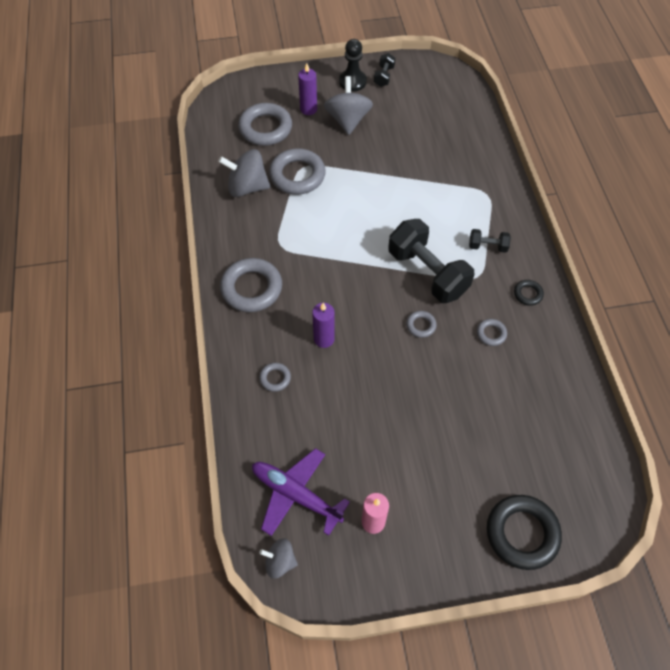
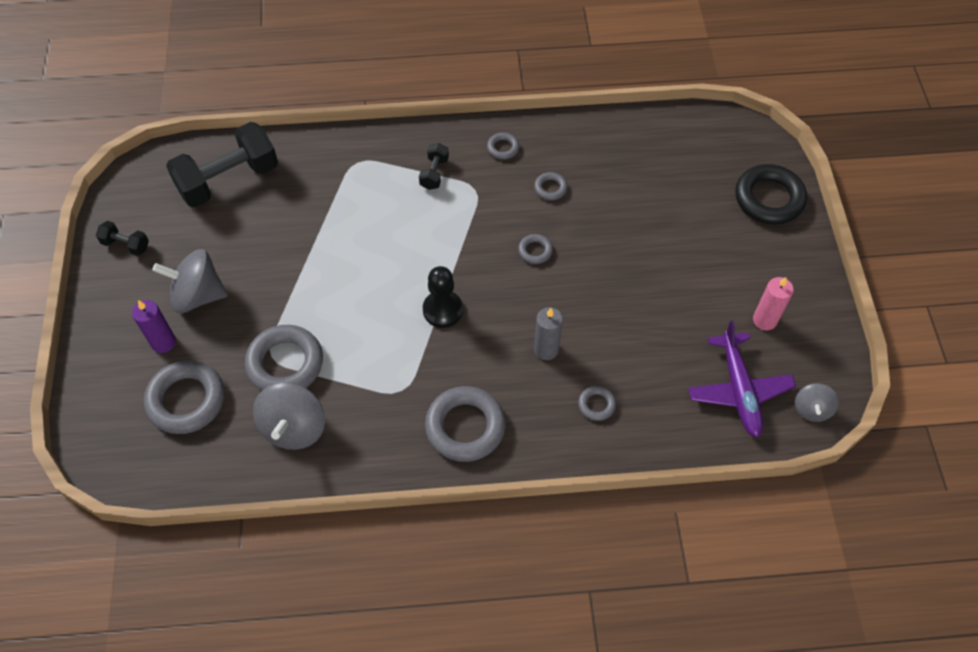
camera: 85 degrees left, 0 degrees up
(296, 495) = (738, 390): purple plane -> purple plane turned 45 degrees counterclockwise
(324, 339) = (546, 349): purple candle -> grey candle
(352, 81) = (124, 283): black pawn -> black pawn (442, 310)
(427, 273) = (464, 235): black dumbbell -> black dumbbell (229, 180)
(528, 294) = (503, 148): black ring -> grey ring

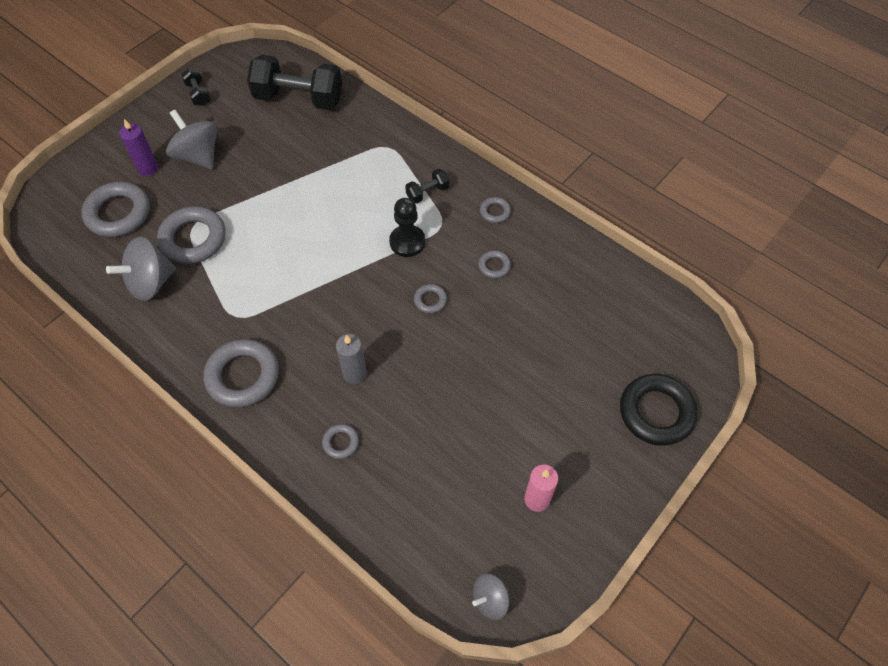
camera: 45 degrees right, 0 degrees up
(442, 310) = (322, 287): black pawn -> black pawn (407, 242)
(738, 390) = (452, 530): purple plane -> none

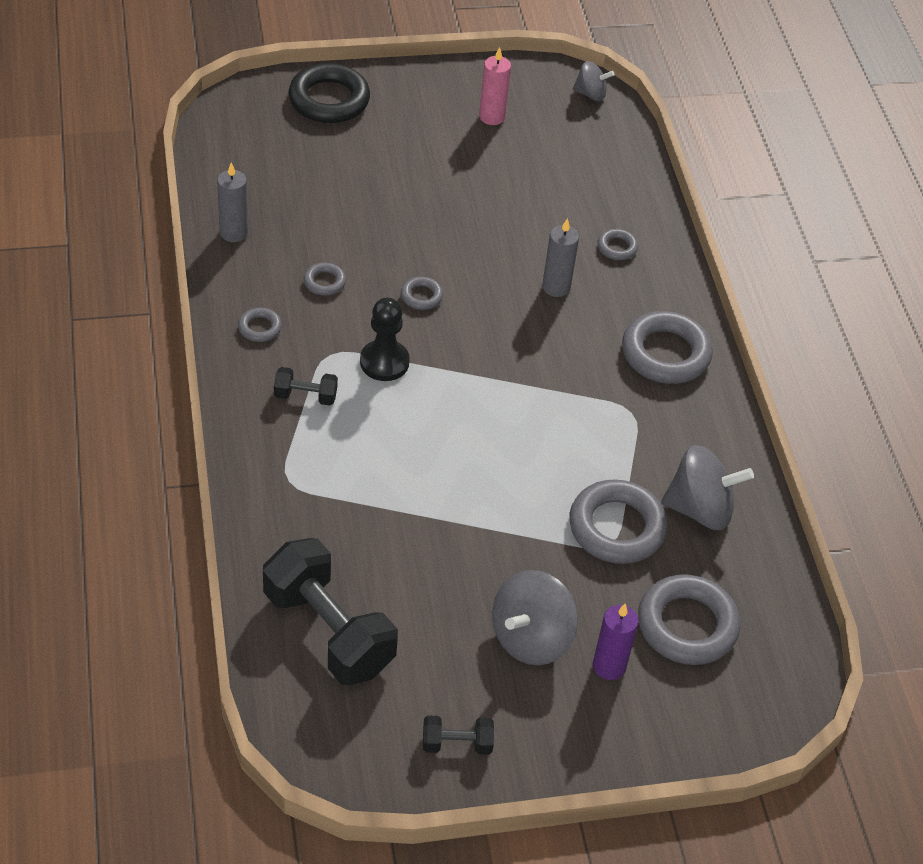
camera: 145 degrees left, 10 degrees down
(198, 94) = (457, 744): black dumbbell -> black dumbbell turned 75 degrees clockwise
(198, 156) = (531, 638): grey spinning top -> grey spinning top turned 45 degrees clockwise
(581, 258) = (234, 232): none -> grey candle

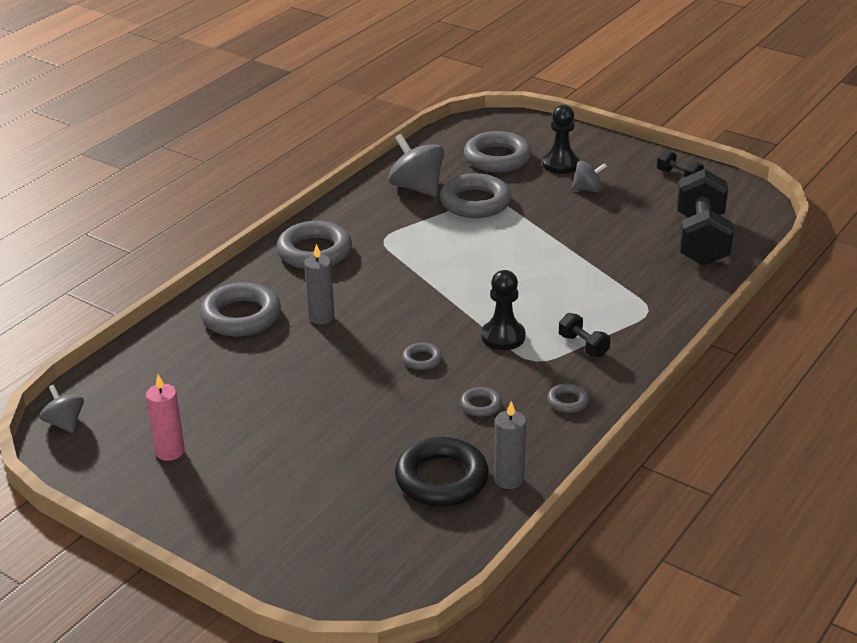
camera: 130 degrees left, 15 degrees down
(329, 100) = (278, 549): black ring -> black ring (441, 479)
(531, 638) = (588, 189): grey spinning top -> grey spinning top, size x0.58
(609, 666) = (560, 164): purple candle -> black pawn
(617, 247) = (241, 316): grey ring -> grey ring, size x2.11

